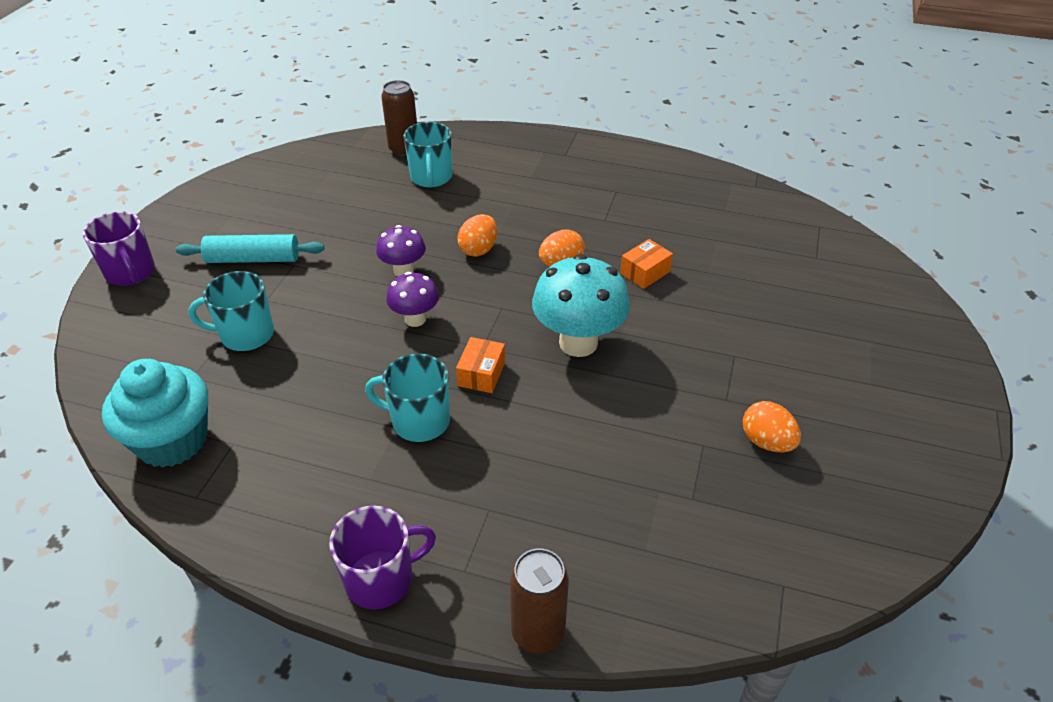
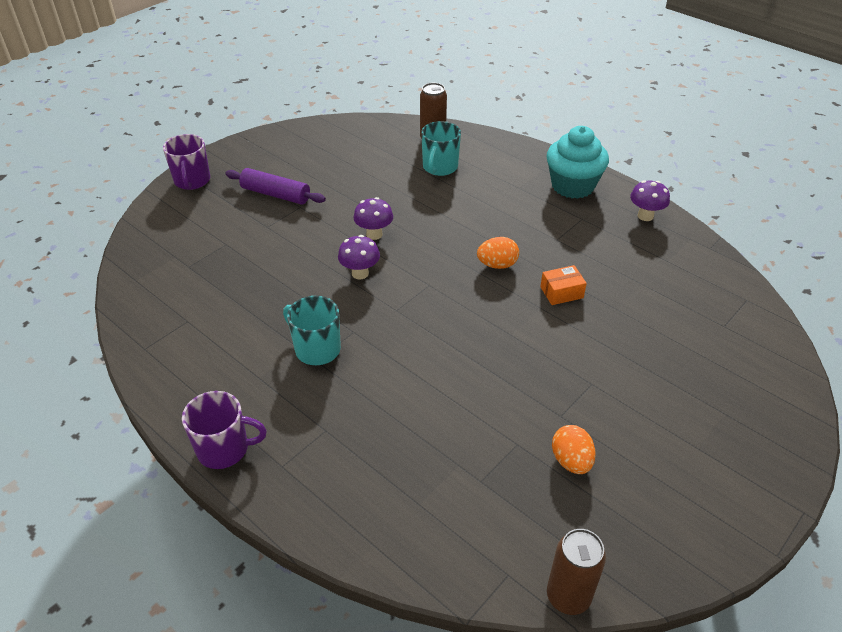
camera: 25 degrees right, 0 degrees up
(172, 440) = (152, 305): turquoise cupcake -> turquoise cupcake (572, 186)
(245, 335) = (239, 248): turquoise mug -> none
(253, 259) = (275, 194): turquoise rolling pin -> purple rolling pin
(478, 249) = (440, 234): orange egg -> none
(481, 374) = (382, 330): orange box -> none
(538, 632) = (304, 529): brown can -> brown can (568, 596)
(578, 343) = (470, 331): turquoise mushroom -> none
(675, 172) = (645, 216): none -> purple mushroom

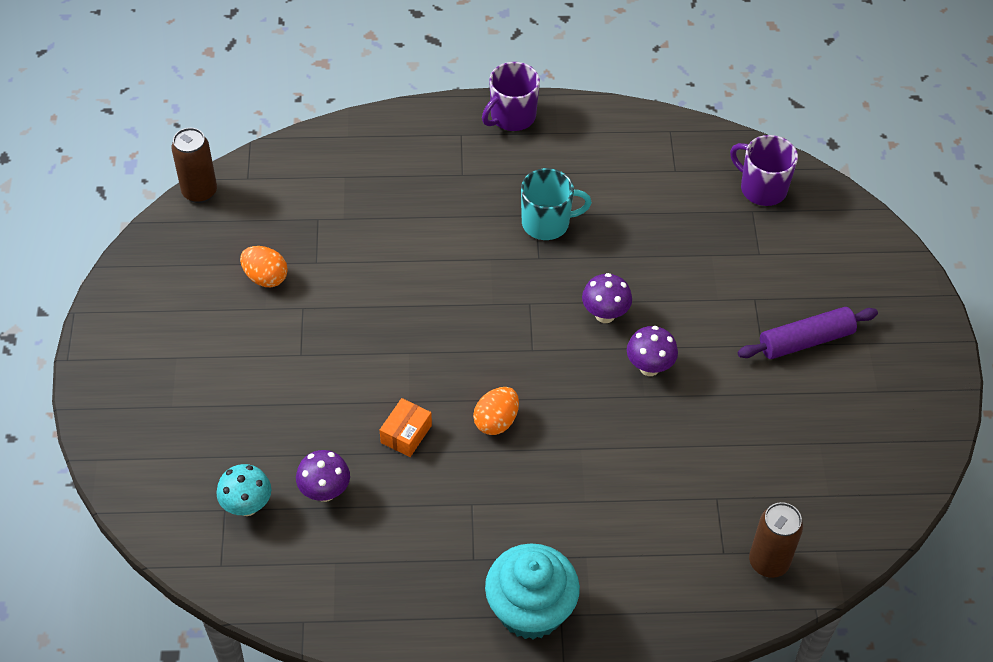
camera: 135 degrees right, 10 degrees up
(192, 181) = (904, 292): purple mug -> purple mug (762, 188)
(440, 167) = (703, 518): turquoise mug -> none
(645, 216) = (408, 621): purple mushroom -> purple mushroom (325, 492)
(706, 318) = (247, 506): none -> turquoise mushroom

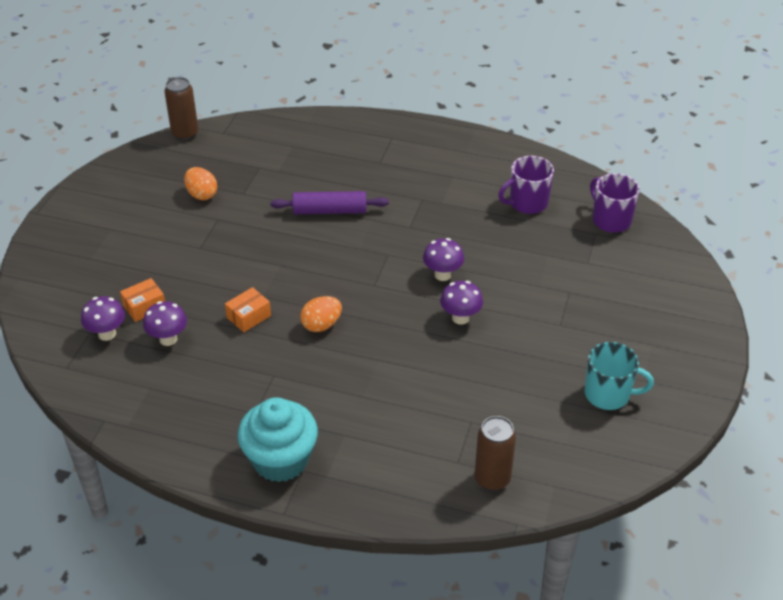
camera: 20 degrees right, 10 degrees down
(247, 506) = (107, 334): turquoise mushroom -> purple mushroom
(274, 456) = (144, 307): none -> orange box
(512, 116) = (435, 134): purple mug -> purple mug (527, 203)
(547, 223) = (428, 206): turquoise mug -> turquoise mug (608, 394)
(805, 340) = (598, 330): purple rolling pin -> purple rolling pin (330, 211)

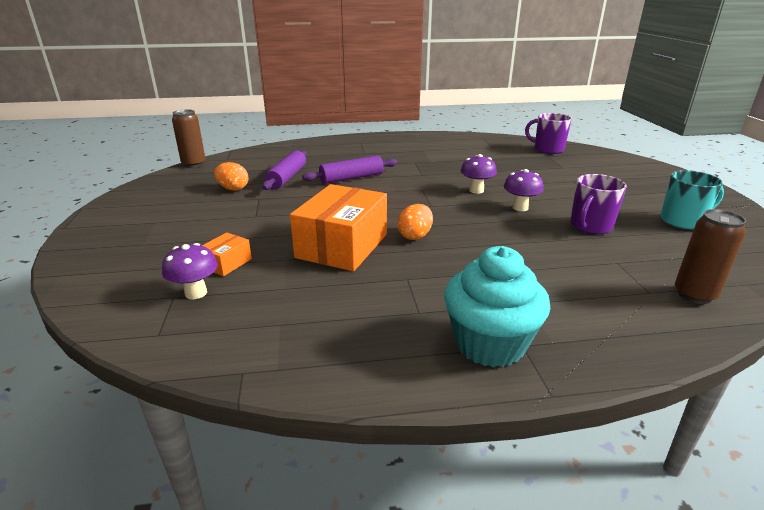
camera: 25 degrees left, 15 degrees down
(168, 339) = (271, 280): purple mushroom -> none
(249, 316) = (342, 246): orange box -> orange box, size x2.20
(264, 189) = (287, 177): none -> purple rolling pin
(527, 203) = (487, 152): purple mug -> purple mug (590, 226)

